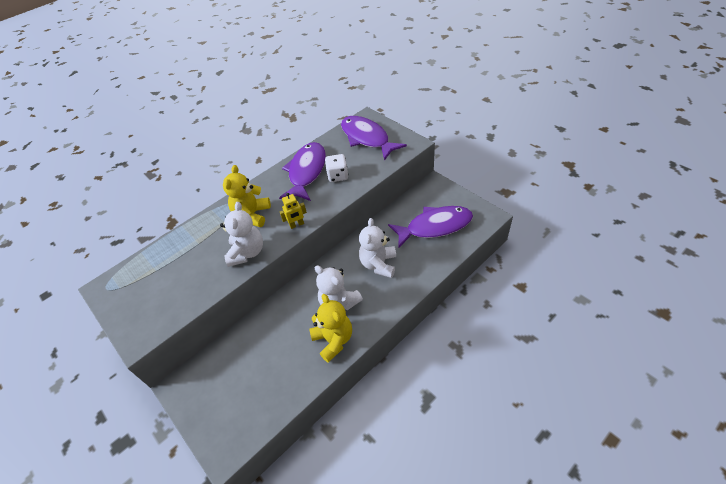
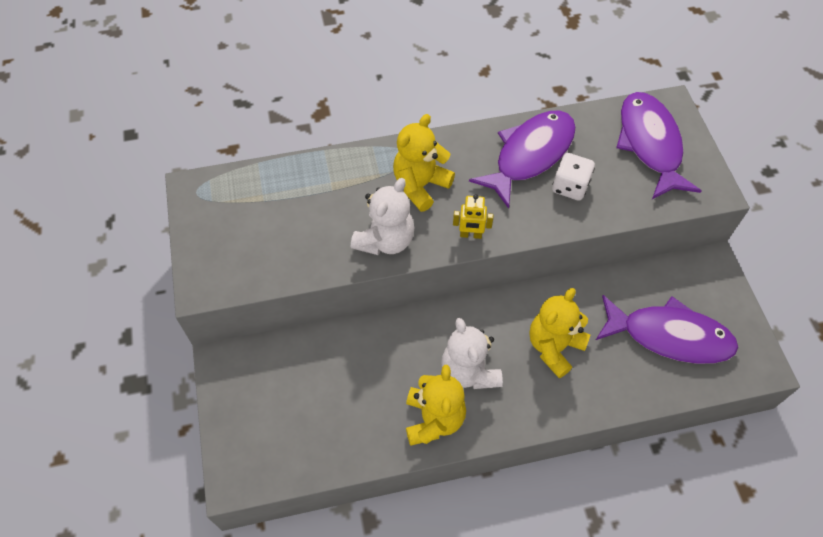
camera: 25 degrees right, 10 degrees up
(378, 264) = (554, 347): white teddy bear -> yellow teddy bear

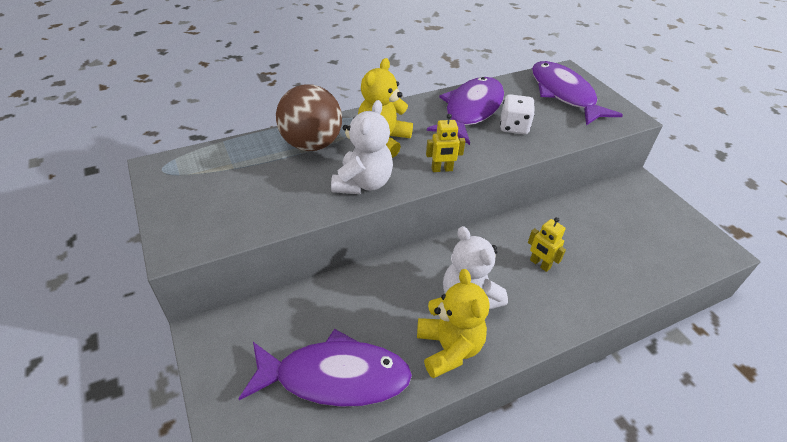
camera: 15 degrees left, 15 degrees down
(345, 180) = (311, 144): none -> brown ball
(554, 347) = (539, 264): yellow teddy bear -> yellow robot
(669, 336) = (634, 239): purple fish -> purple fish (335, 377)

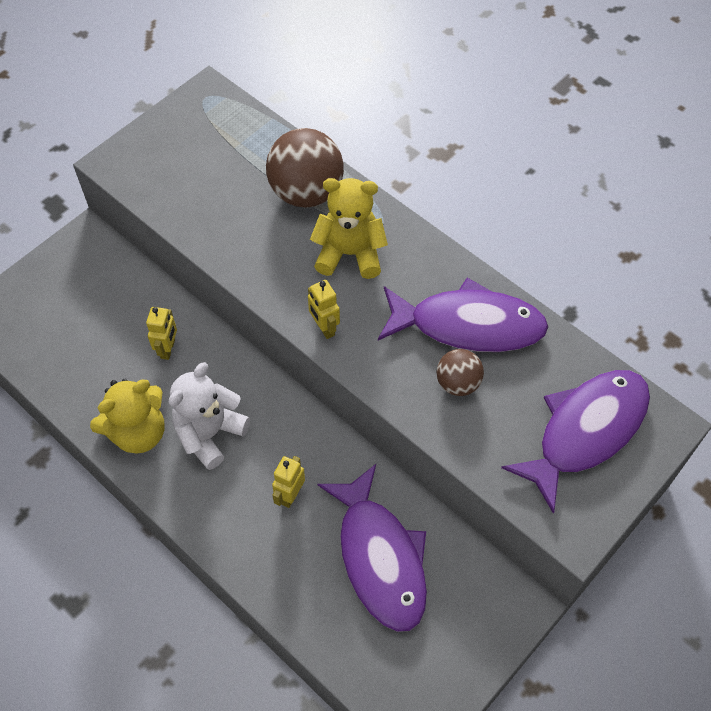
camera: 70 degrees right, 15 degrees up
(335, 377) = (76, 351): purple fish -> purple fish (380, 558)
(363, 183) = (263, 263): white teddy bear -> none
(372, 303) = (168, 349): none -> yellow robot
(514, 127) = (458, 383): white dice -> brown ball

